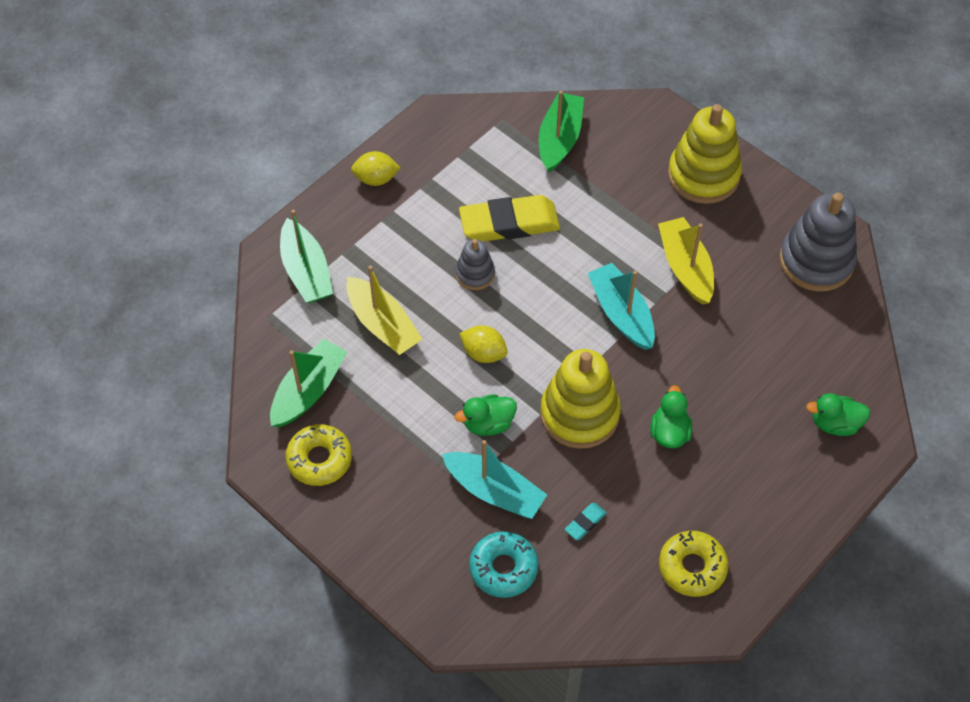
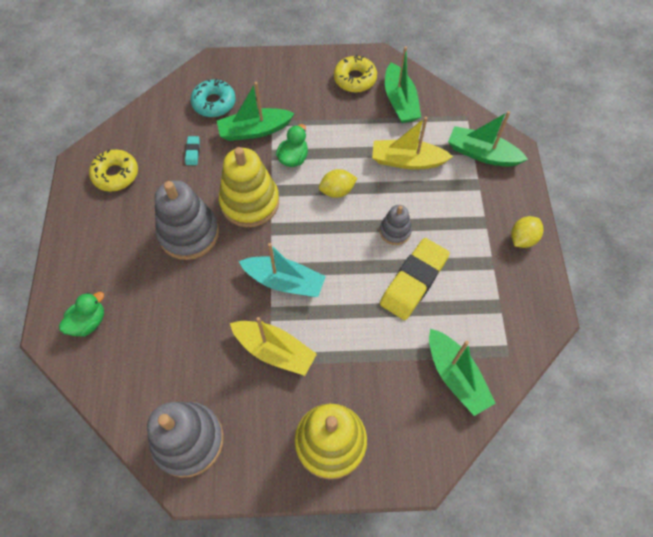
camera: 135 degrees right, 5 degrees up
(494, 491) = (254, 130): turquoise boat -> green boat
(669, 432) = (189, 233): green duck -> grey stacking toy

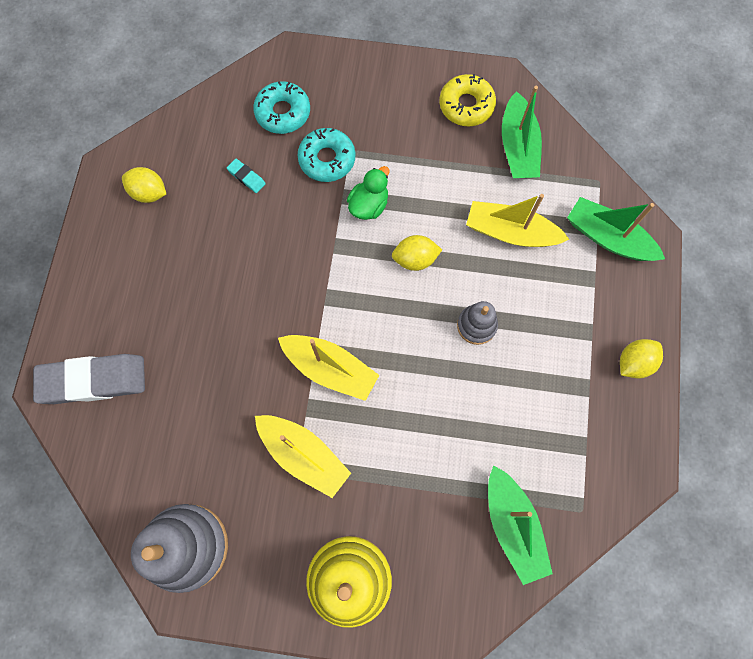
camera: 10 degrees right, 10 degrees up
(88, 322) = (93, 380): green duck -> grey eraser
(116, 174) = (149, 193): yellow donut -> yellow lemon
(189, 233) = (226, 286): grey stacking toy -> none
(193, 152) = (246, 177): turquoise eraser -> turquoise eraser turned 60 degrees counterclockwise
(250, 202) = (305, 257): yellow stacking toy -> none
(254, 130) = (327, 159): green boat -> turquoise donut
(284, 281) = (330, 369): turquoise boat -> yellow boat
(414, 281) = (486, 395): yellow eraser -> none

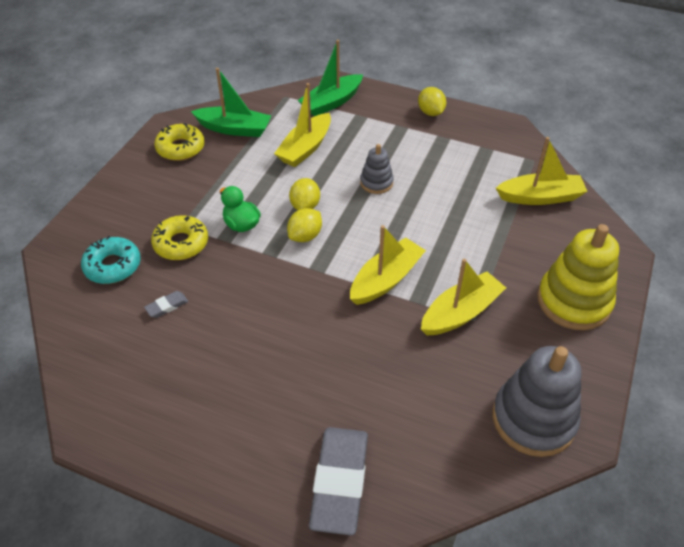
camera: 75 degrees left, 25 degrees down
(149, 193) = (140, 394): yellow lemon -> yellow lemon (305, 236)
(246, 177) = (167, 306): turquoise eraser -> grey eraser
(327, 159) = (181, 243): turquoise donut -> yellow donut
(513, 526) = (540, 197): green boat -> yellow boat

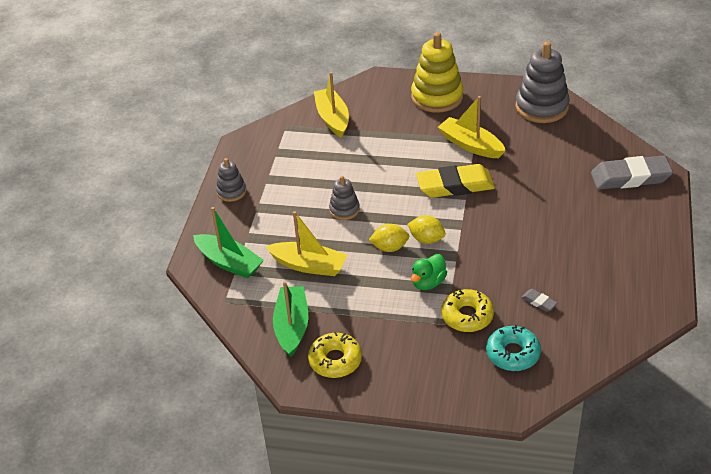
camera: 100 degrees left, 5 degrees down
(386, 279) = (455, 185): yellow boat -> yellow eraser
(430, 112) = (231, 192): yellow lemon -> grey stacking toy

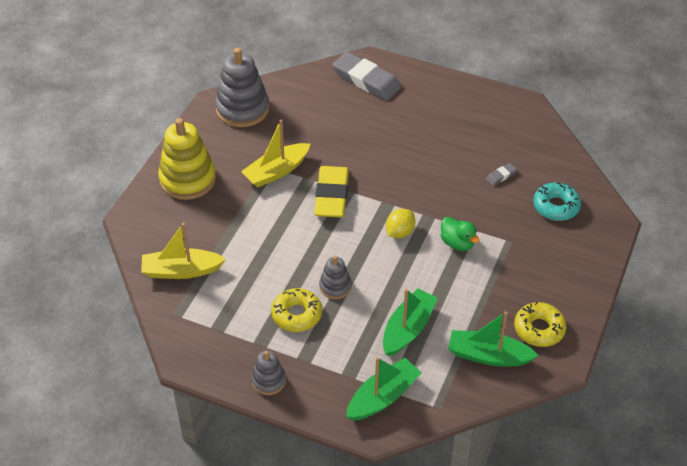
camera: 80 degrees left, 5 degrees up
(309, 265) = (408, 329): yellow boat -> green boat
(389, 247) = (402, 261): yellow lemon -> none
(467, 316) = (506, 225): yellow donut -> yellow donut (296, 314)
(630, 177) = (366, 80): grey eraser -> grey eraser turned 60 degrees counterclockwise

